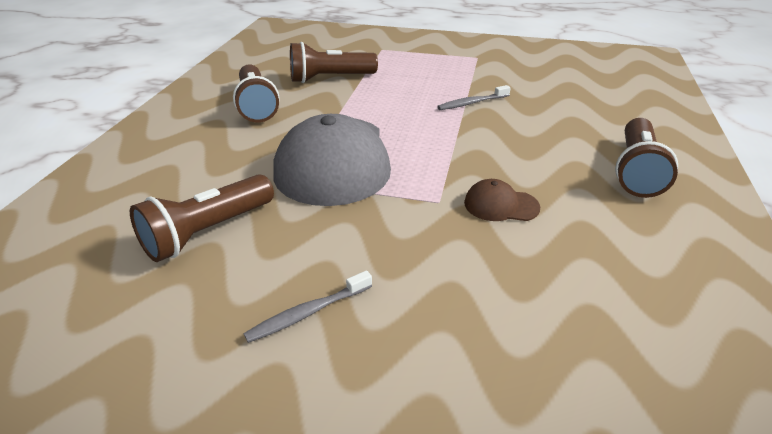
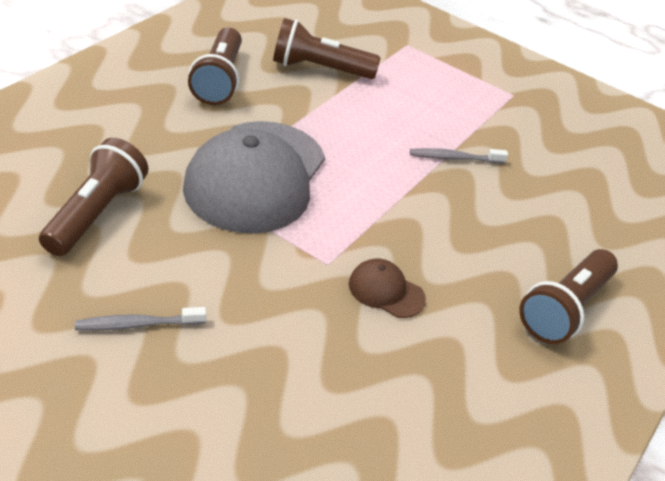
camera: 15 degrees right, 5 degrees up
(208, 232) = (95, 213): brown flashlight -> brown flashlight turned 135 degrees clockwise

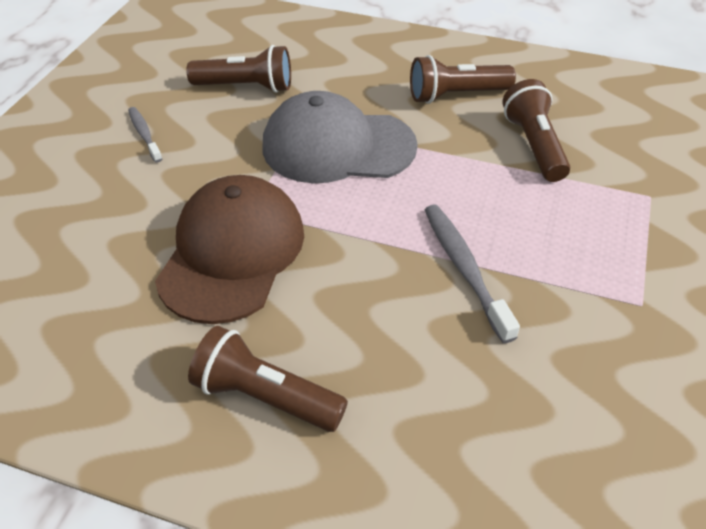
camera: 80 degrees right, 5 degrees up
(386, 291) = (232, 253): brown cap -> brown cap, size x2.38
(455, 158) = (464, 269): grey toothbrush -> grey toothbrush, size x1.64

